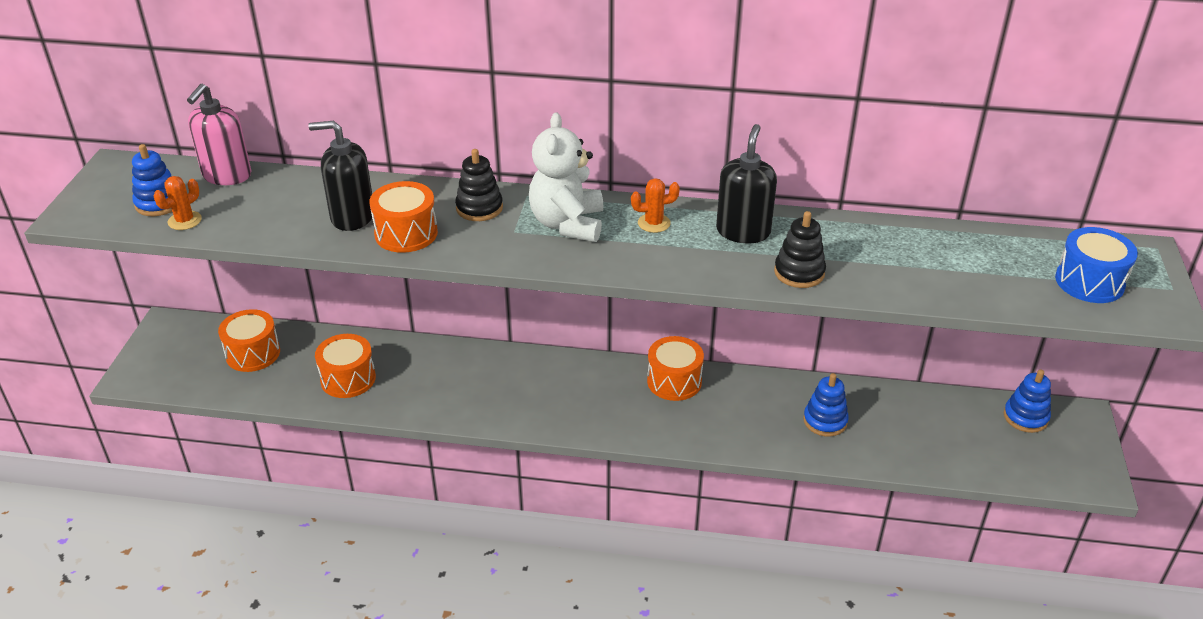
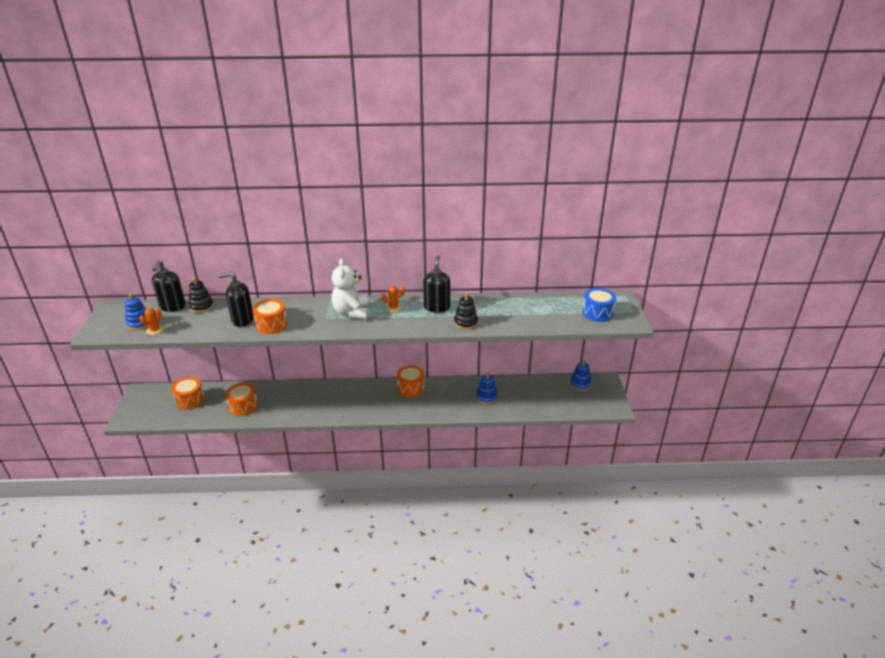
camera: 10 degrees left, 5 degrees down
(227, 175) = (172, 307): pink soap dispenser -> black soap dispenser
(479, 208) = (306, 309): black stacking toy -> black stacking toy (201, 306)

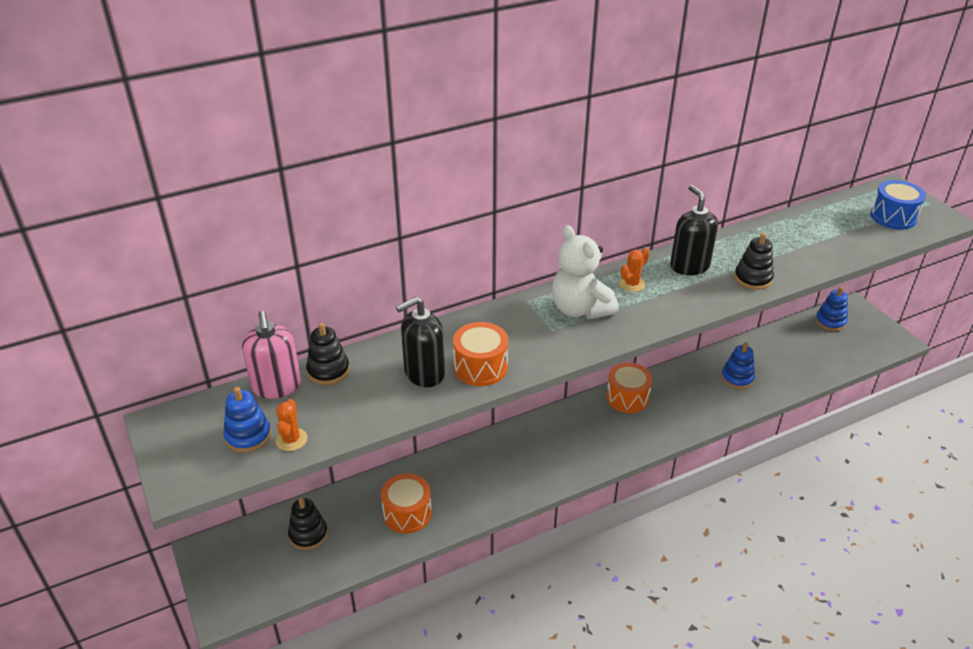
camera: 25 degrees left, 5 degrees up
(172, 307) = (277, 386): black soap dispenser -> pink soap dispenser
(190, 400) = (308, 534): orange drum -> black stacking toy

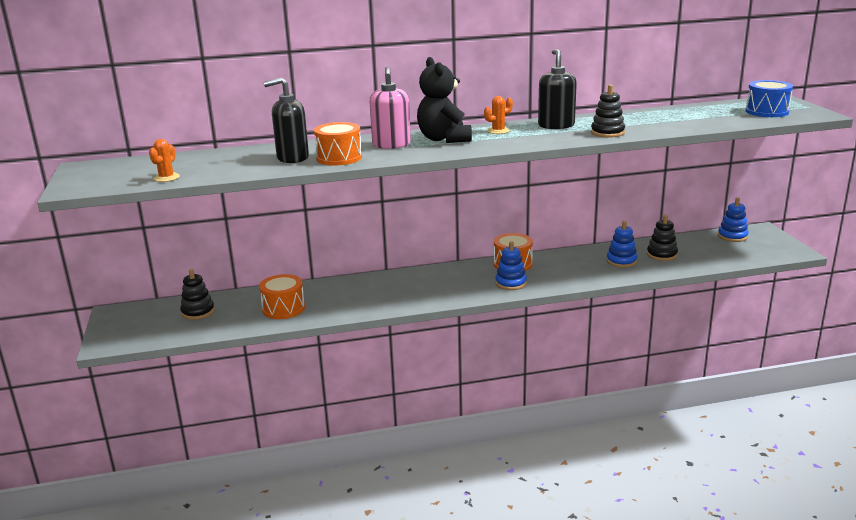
camera: 15 degrees right, 15 degrees down
(248, 436) = (137, 174): blue stacking toy -> blue stacking toy (511, 283)
(277, 386) = (177, 157): pink soap dispenser -> pink soap dispenser (391, 145)
(328, 370) = (221, 153): black stacking toy -> black stacking toy (662, 255)
(580, 309) = (444, 139): white teddy bear -> black teddy bear

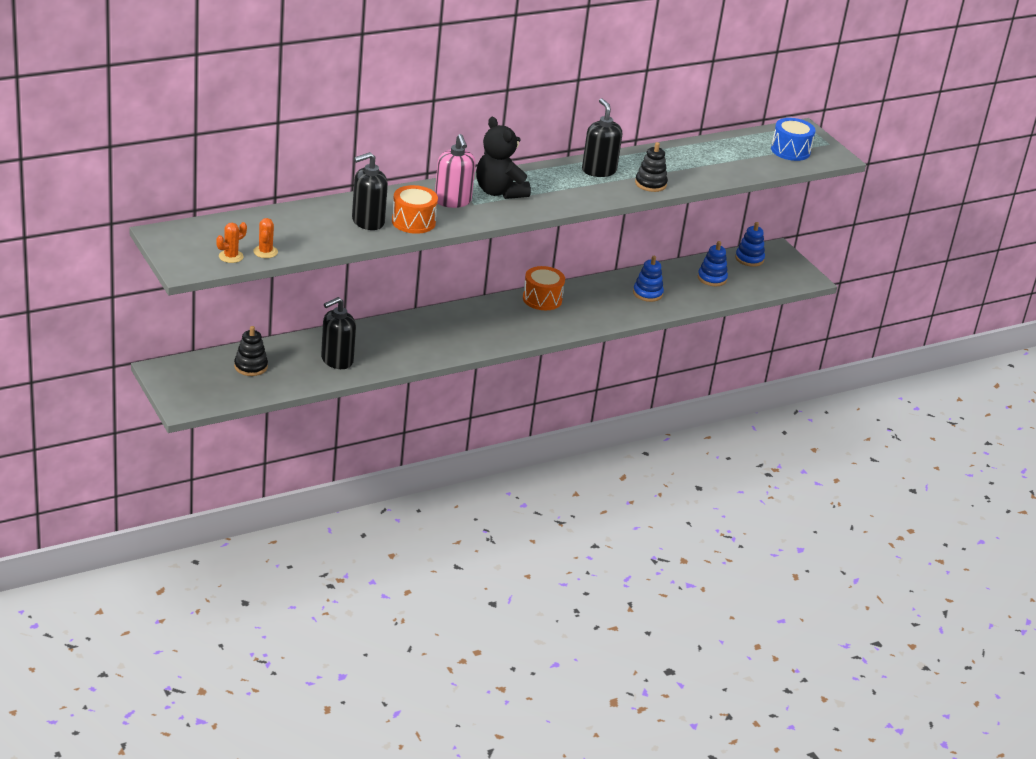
camera: 20 degrees left, 10 degrees up
(283, 309) = (336, 360): orange drum -> black soap dispenser
(498, 131) = (546, 179): orange cactus -> orange cactus (231, 256)
(511, 283) = (548, 323): blue stacking toy -> blue stacking toy (712, 278)
(662, 255) = (684, 284): black stacking toy -> none

